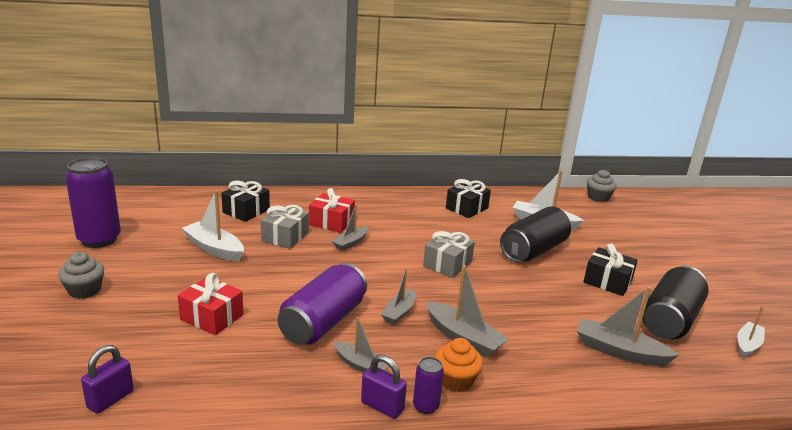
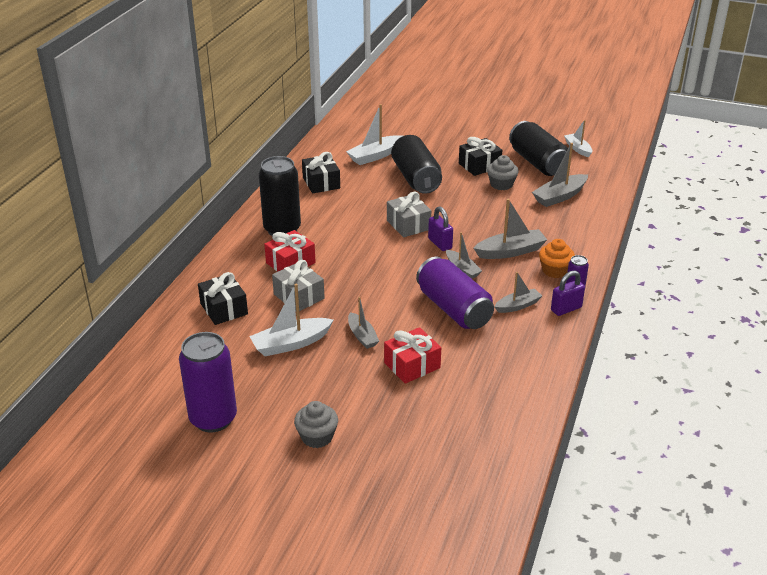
camera: 60 degrees left, 10 degrees up
(110, 399) = (496, 434): purple padlock -> purple padlock (440, 243)
(351, 243) = (338, 262): grey boat -> grey boat (362, 336)
(377, 208) = (282, 229): none -> black can
(598, 197) = (354, 114): grey cupcake -> grey cupcake (501, 184)

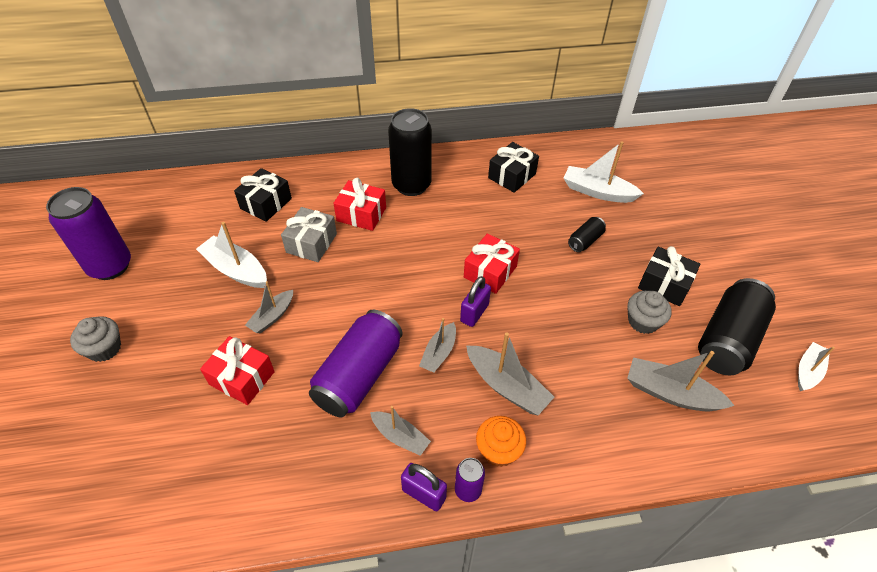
camera: 60 degrees right, 15 degrees up
(408, 225) = (490, 272): grey gift -> red gift
(415, 178) = (585, 241): black can -> black can, size x0.47

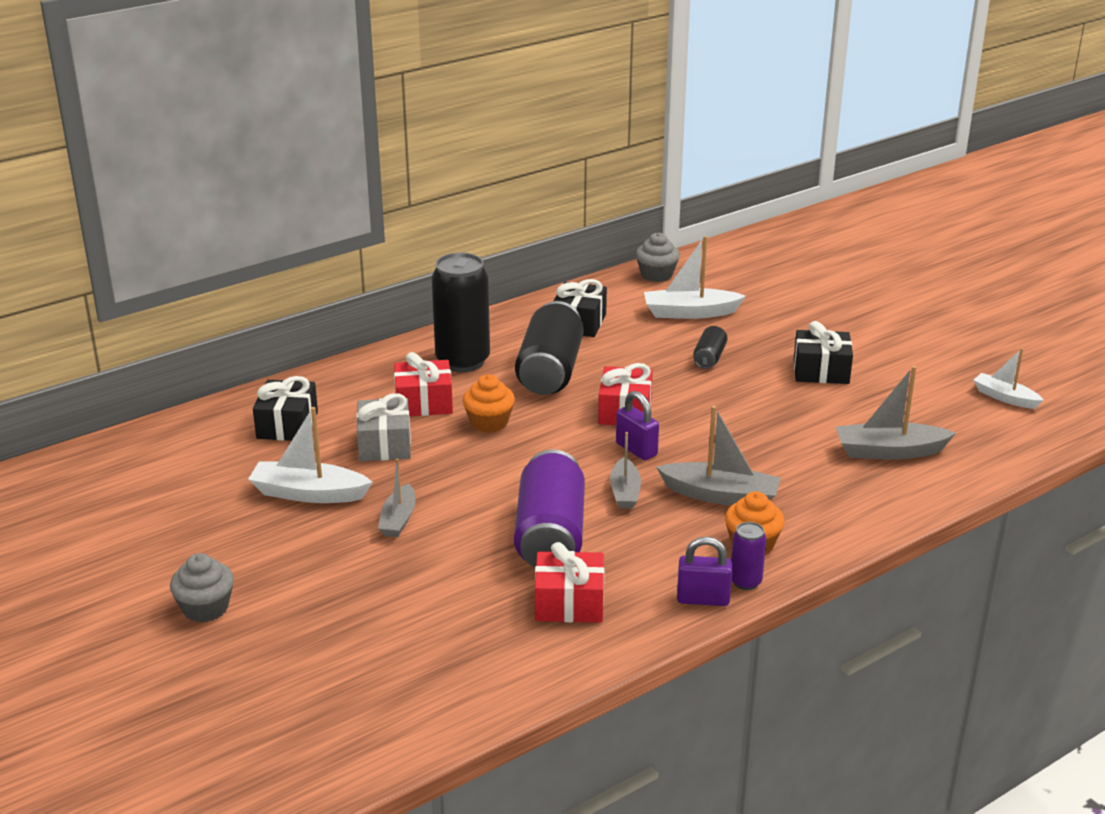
camera: 25 degrees left, 20 degrees down
(110, 266) = (130, 537): purple can -> none
(242, 378) = (412, 579): red gift -> red gift (569, 603)
(391, 248) = (489, 422): none -> orange cupcake
(400, 437) = (640, 567): grey boat -> none
(474, 313) = (636, 449): purple padlock -> purple padlock turned 45 degrees counterclockwise
(643, 321) = (821, 406): grey cupcake -> grey cupcake (656, 275)
(728, 339) = (915, 396): black can -> black can (550, 371)
(808, 371) = (1004, 397): white boat -> white boat turned 60 degrees counterclockwise

